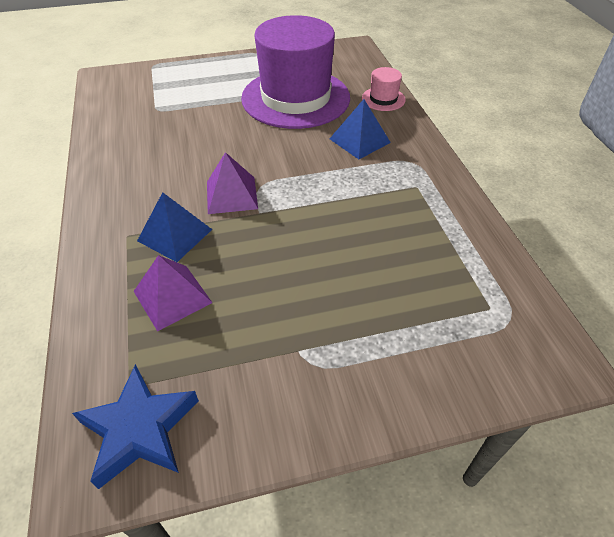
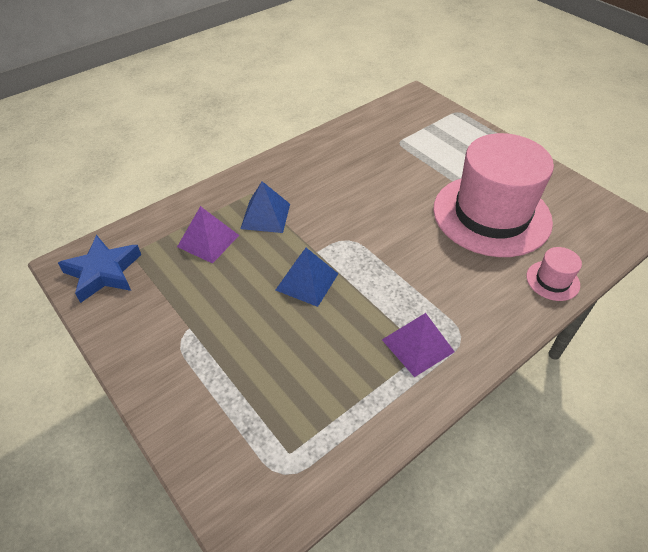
camera: 65 degrees right, 0 degrees up
(231, 195) = (327, 227): purple pyramid -> purple pyramid (417, 345)
(295, 98) = (491, 215): purple hat -> pink hat
(359, 140) = (463, 284): blue pyramid -> blue pyramid (307, 281)

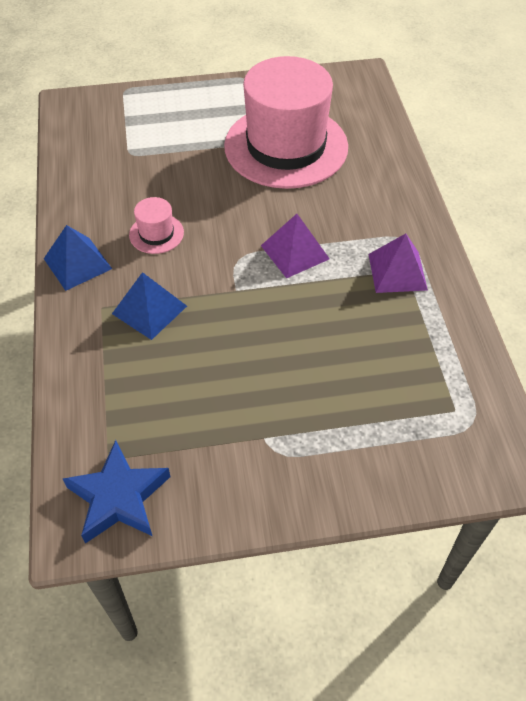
camera: 60 degrees left, 5 degrees up
(208, 241) = (147, 375): purple pyramid -> purple pyramid (295, 252)
(307, 281) = (270, 315): blue pyramid -> blue pyramid (77, 263)
(552, 280) = (386, 153): pink hat -> pink hat (156, 234)

